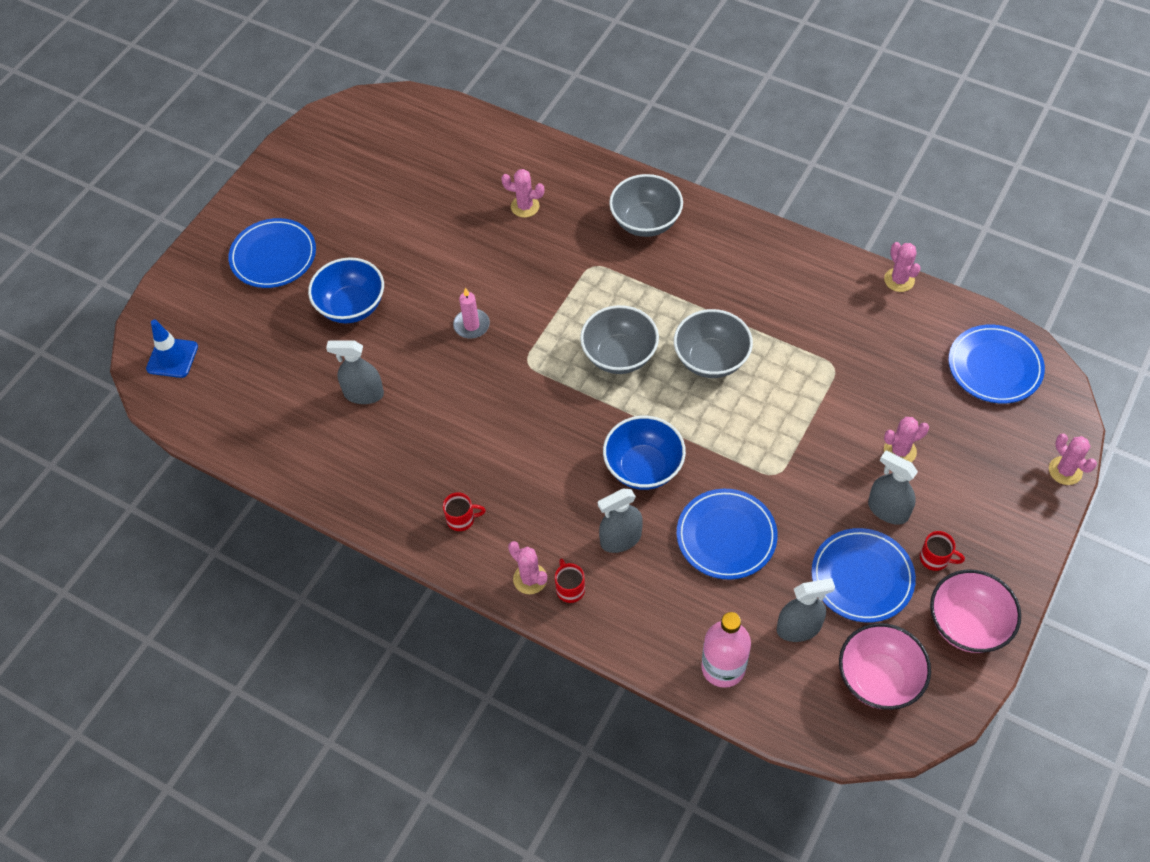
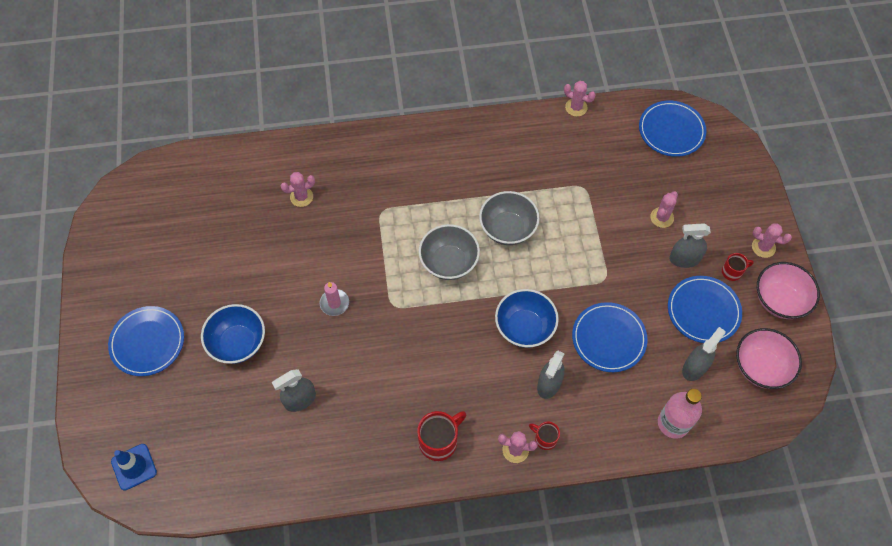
camera: 40 degrees left, 5 degrees up
(462, 519) = (439, 441): red mug -> red mug, size x1.72
(645, 222) = (391, 160): grey bowl -> none
(1065, 471) = (756, 171): pink cactus -> pink cactus (763, 247)

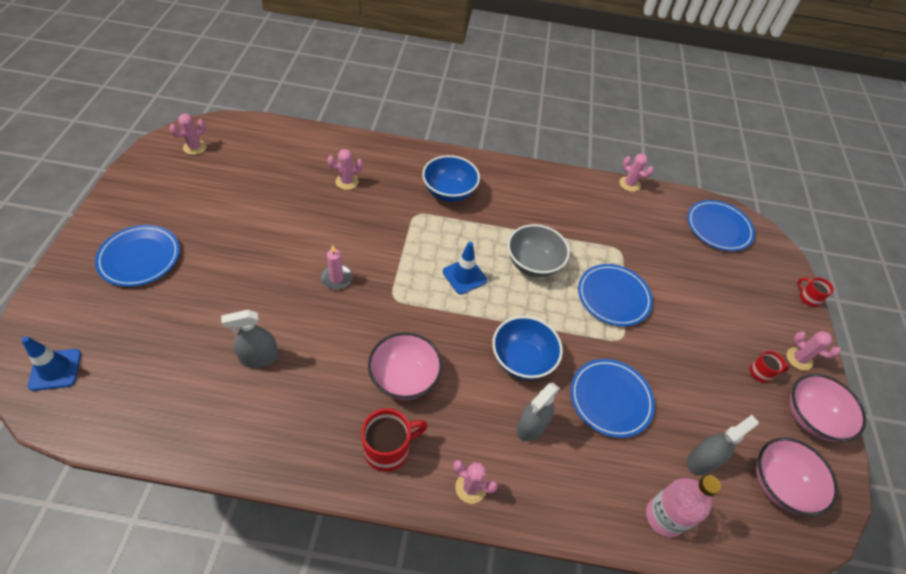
camera: 10 degrees right, 10 degrees down
(238, 343) = (225, 285): blue bowl -> blue bowl (449, 192)
(430, 377) = (404, 378): none -> pink bowl
(449, 262) = (464, 276): grey bowl -> blue traffic cone
(545, 438) = (508, 485): red mug -> red mug (808, 298)
(662, 217) = (694, 299): pink cactus -> pink cactus (195, 147)
(684, 259) = (710, 345): grey spray bottle -> none
(703, 311) = (722, 403): blue plate -> blue plate (613, 297)

